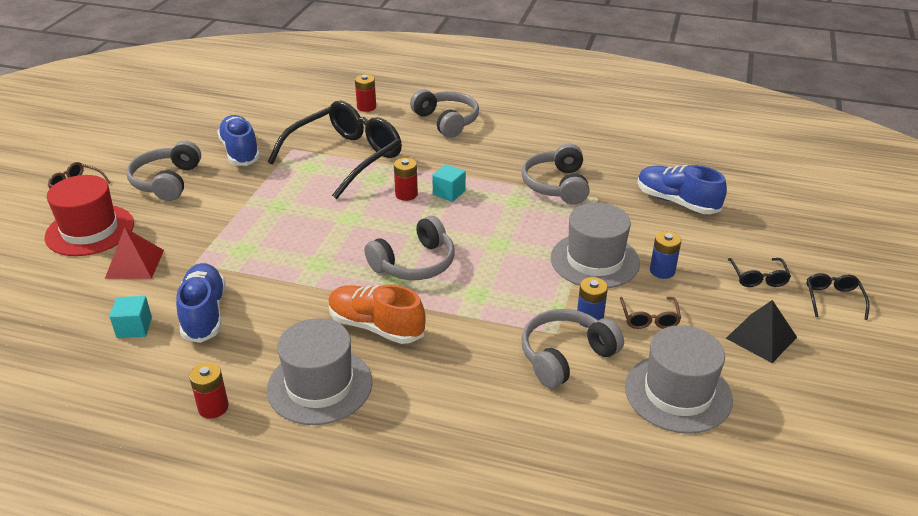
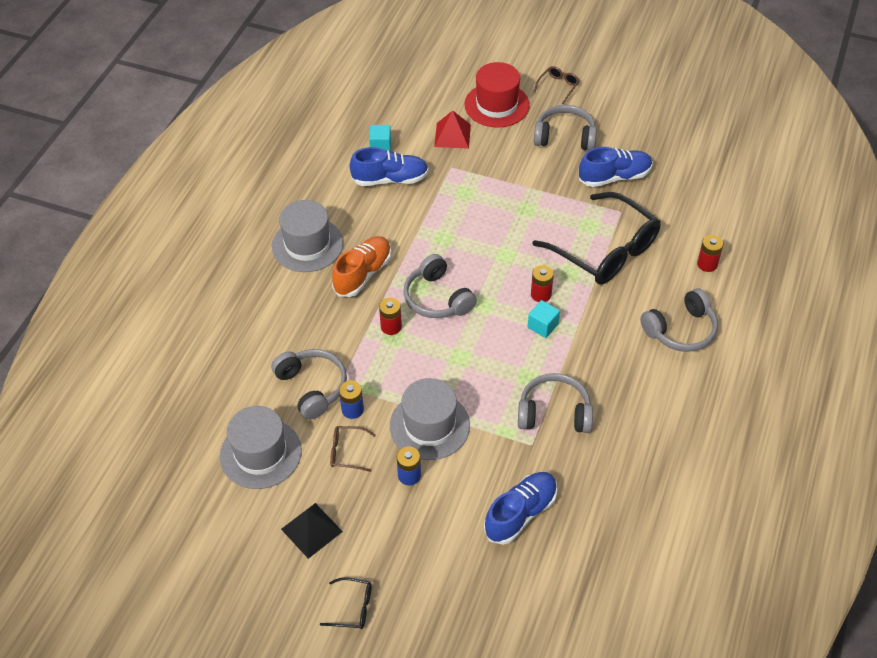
camera: 95 degrees right, 15 degrees up
(213, 407) = (297, 194): red battery -> red battery (391, 326)
(758, 278) = (391, 552): black glasses -> none

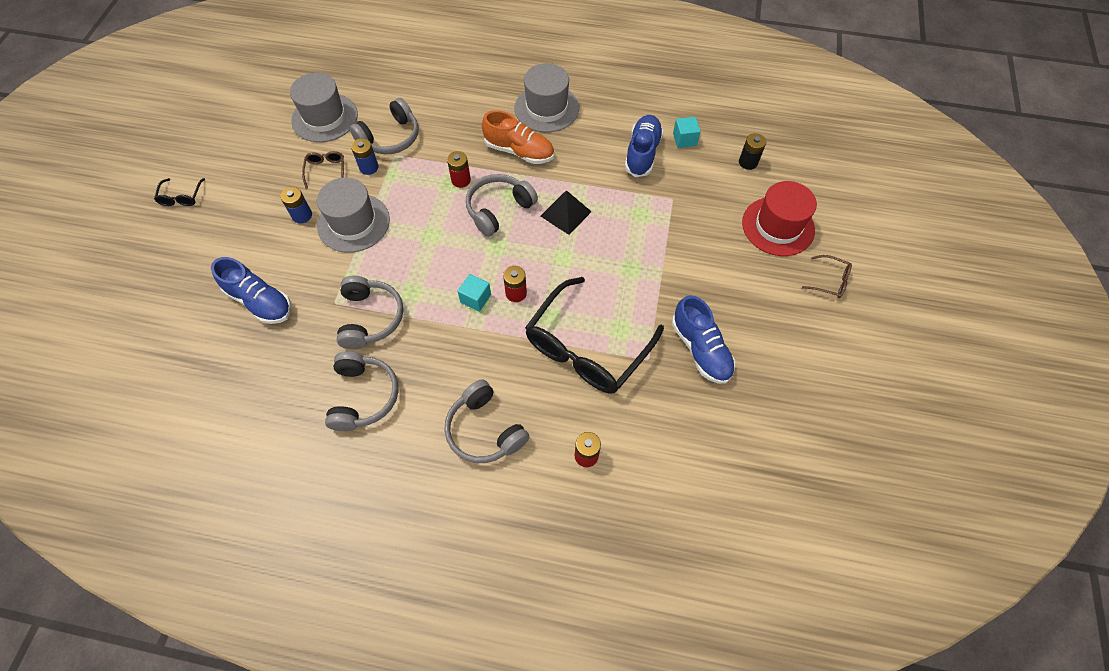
camera: 80 degrees right, 10 degrees up
(311, 530) = (253, 160): black pyramid -> black pyramid (566, 213)
(390, 179) = (642, 153): blue shoe -> blue shoe turned 150 degrees counterclockwise
(420, 109) = (748, 162): none -> black battery
(452, 135) = (718, 194): red pyramid -> none
(565, 137) = (749, 295): grey headphones -> grey headphones (363, 396)

